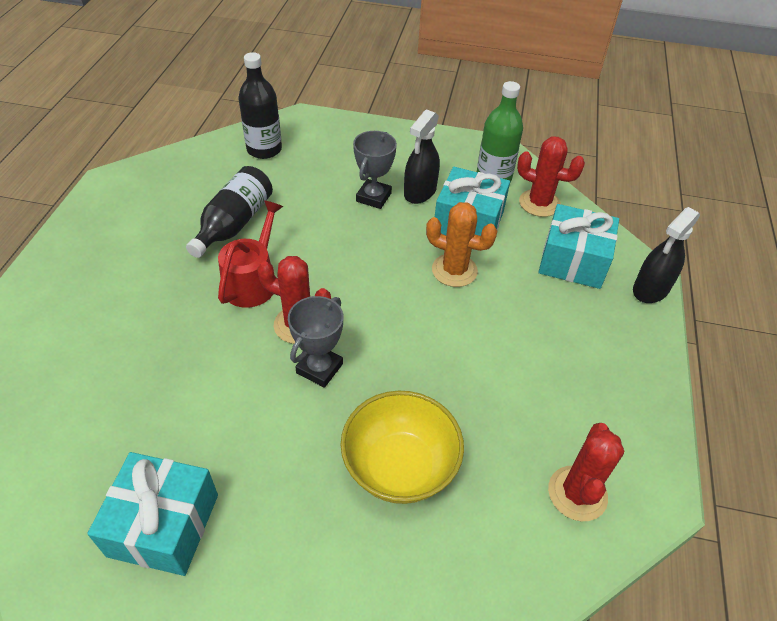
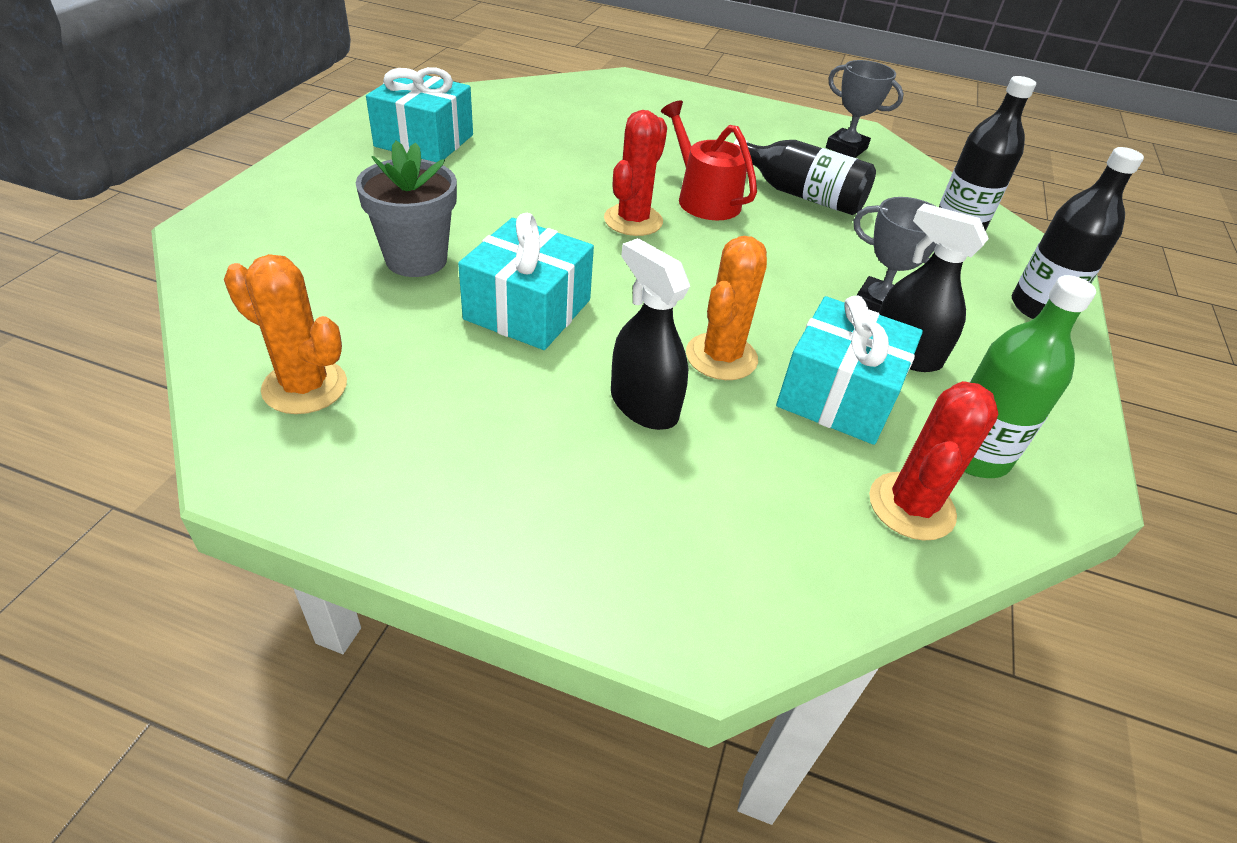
camera: 95 degrees right, 5 degrees down
(252, 281) = (704, 199): red watering can -> red watering can turned 150 degrees counterclockwise
(319, 368) = (566, 227): grey trophy -> grey trophy (846, 148)
(354, 132) = (1038, 308): none -> black bottle
(400, 467) = (416, 259): yellow bowl -> grey flower pot
(573, 261) = (746, 513): turquoise gift -> turquoise gift (528, 309)
(577, 493) = (305, 387): red cactus -> orange cactus
(650, 289) = (664, 622): black spray bottle -> black spray bottle (643, 405)

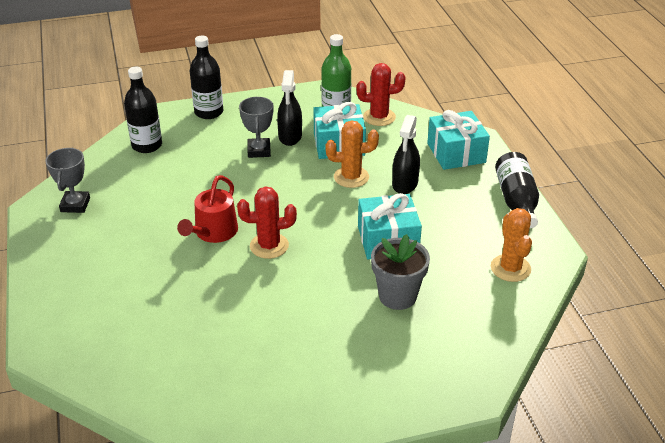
camera: 120 degrees left, 5 degrees down
(424, 141) = (272, 383): turquoise gift -> turquoise gift (456, 153)
(801, 195) = (167, 202): black bottle -> black bottle (516, 200)

